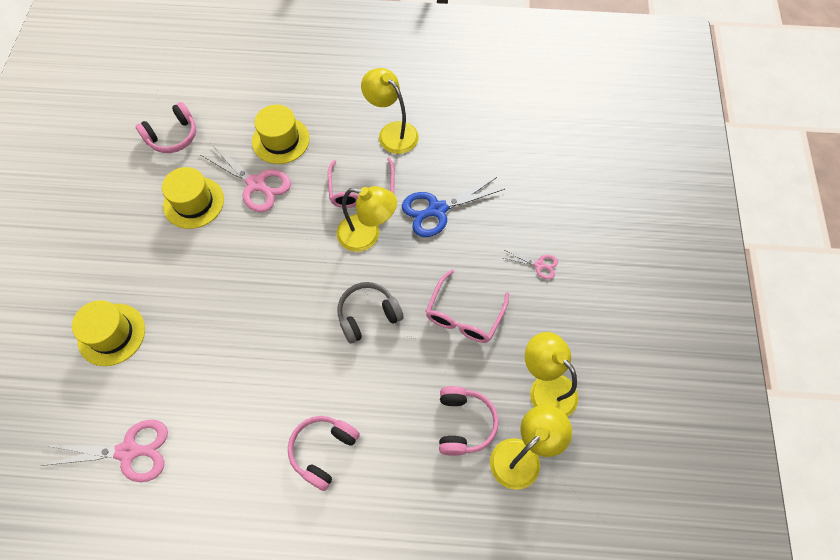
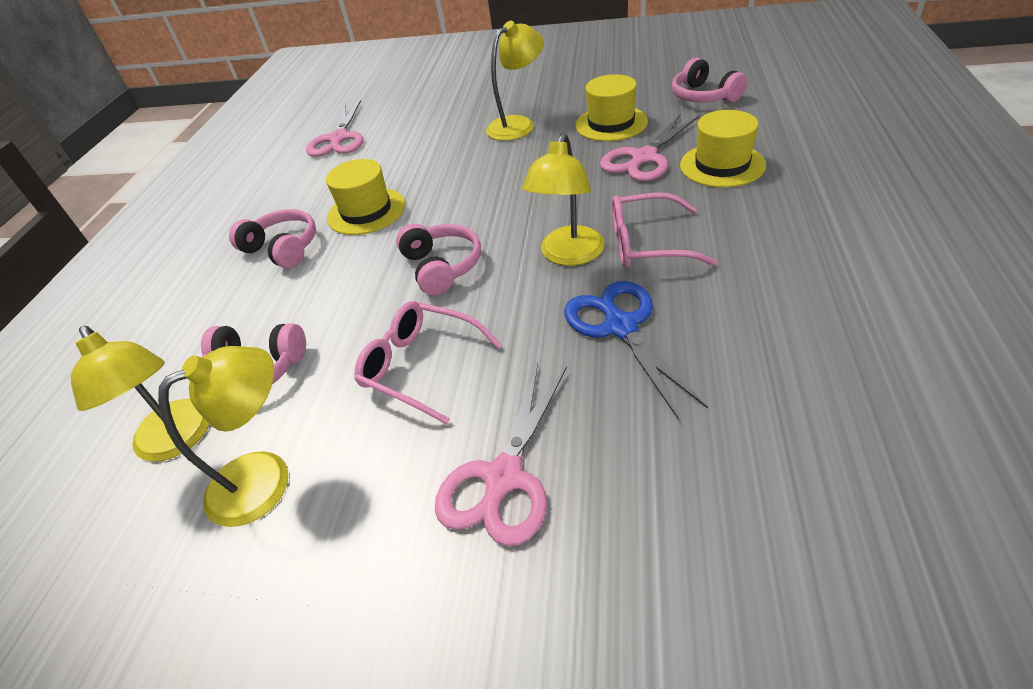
camera: 100 degrees right, 20 degrees down
(111, 334) = (456, 110): yellow hat -> yellow hat (366, 211)
(368, 315) = (441, 267): grey headphones -> pink headphones
(392, 132) = (774, 264): yellow lamp -> yellow lamp (518, 124)
(539, 265) = (503, 477): pink scissors -> pink scissors, size x1.97

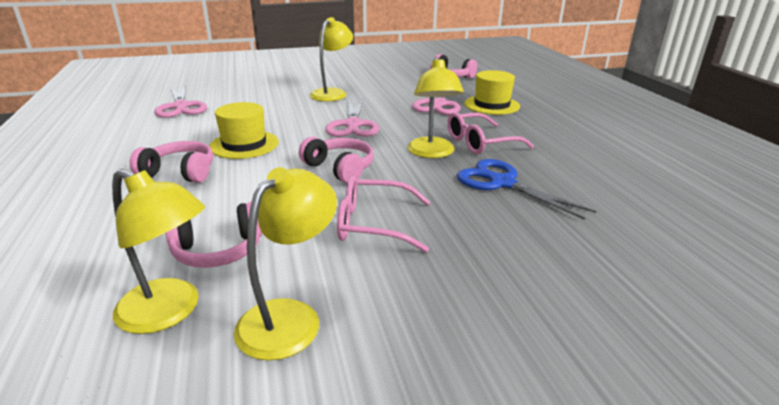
camera: 30 degrees left, 15 degrees down
(503, 477) = (497, 273): pink scissors -> pink scissors (353, 125)
(611, 123) = (401, 90): yellow hat -> none

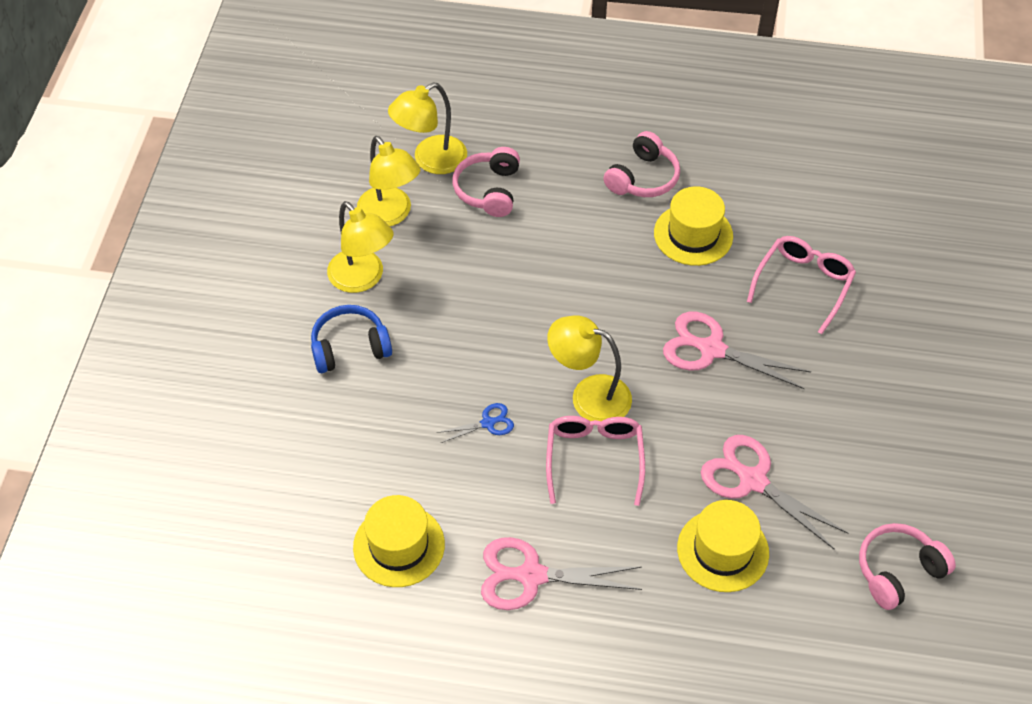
camera: 115 degrees right, 25 degrees up
(181, 107) = (853, 191): pink scissors -> pink scissors (531, 576)
(332, 93) = (856, 365): yellow lamp -> yellow lamp (362, 279)
(339, 168) = (591, 300): pink headphones -> none
(373, 224) = (472, 291): pink glasses -> pink glasses (803, 284)
(502, 183) = (488, 423): blue scissors -> blue scissors, size x0.51
(514, 280) = (350, 347): none -> blue headphones
(651, 192) = (399, 546): none -> yellow hat

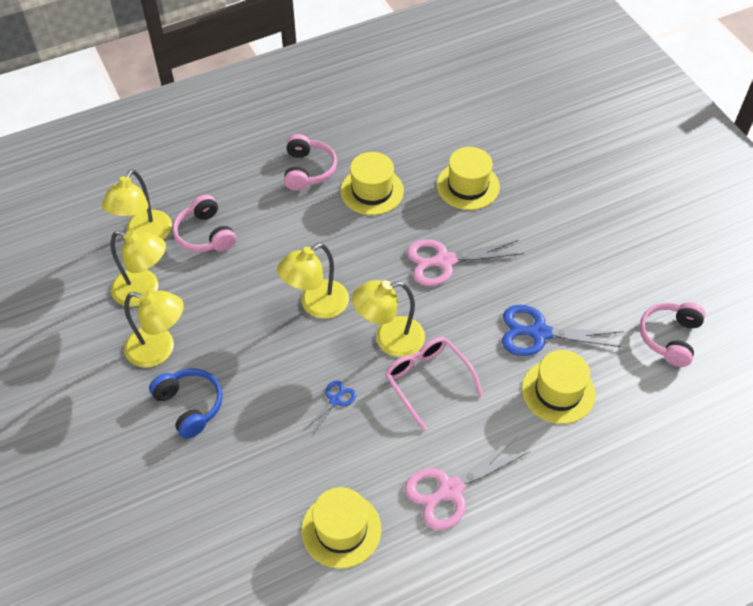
camera: 35 degrees left, 0 degrees up
(350, 347) = (189, 406): blue headphones -> blue headphones turned 105 degrees clockwise
(543, 320) = (316, 305): none -> yellow lamp
(753, 481) = (539, 333): pink scissors -> blue scissors
(803, 284) = (468, 186): pink glasses -> yellow hat

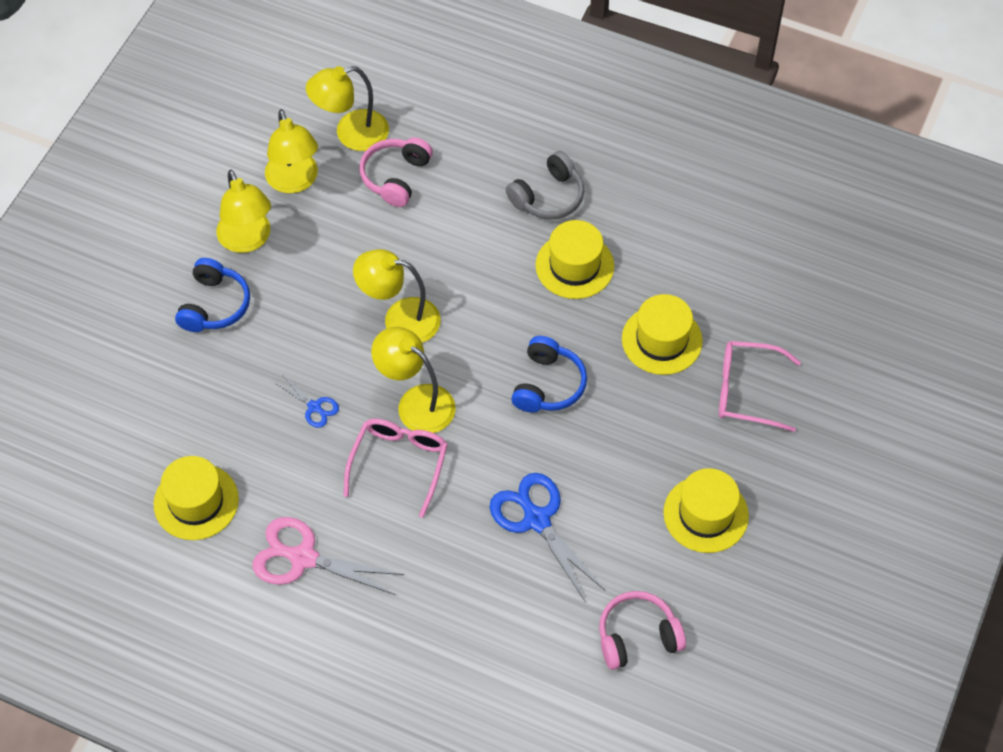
camera: 50 degrees right, 5 degrees up
(308, 170) = (548, 196): pink headphones -> grey headphones
(335, 400) = (314, 407): blue scissors -> blue scissors turned 45 degrees clockwise
(444, 261) = (548, 384): pink scissors -> blue headphones
(541, 171) = (746, 391): none -> pink glasses
(558, 391) = (484, 577): yellow hat -> yellow hat (706, 514)

